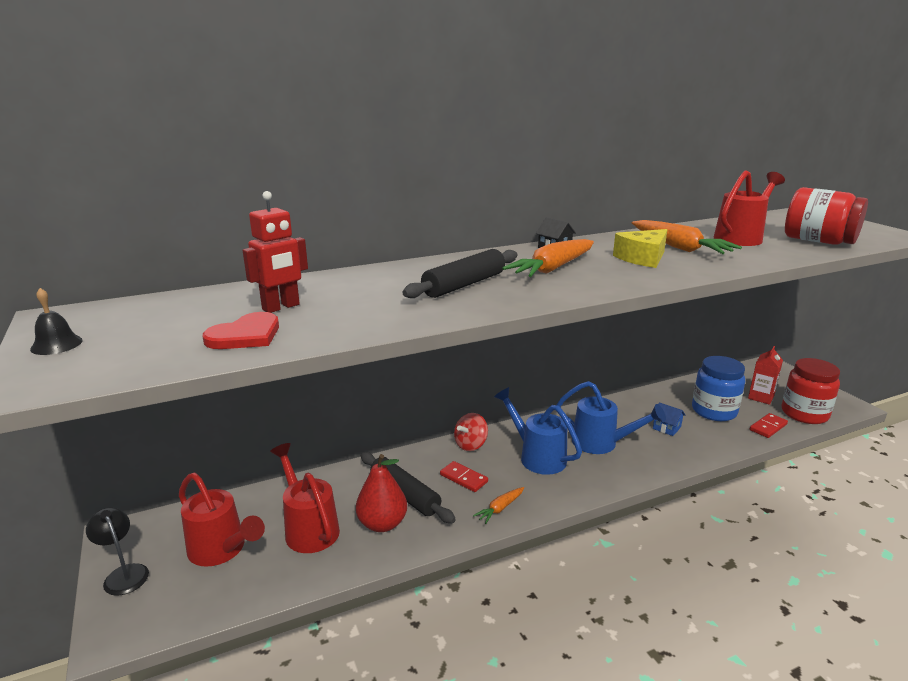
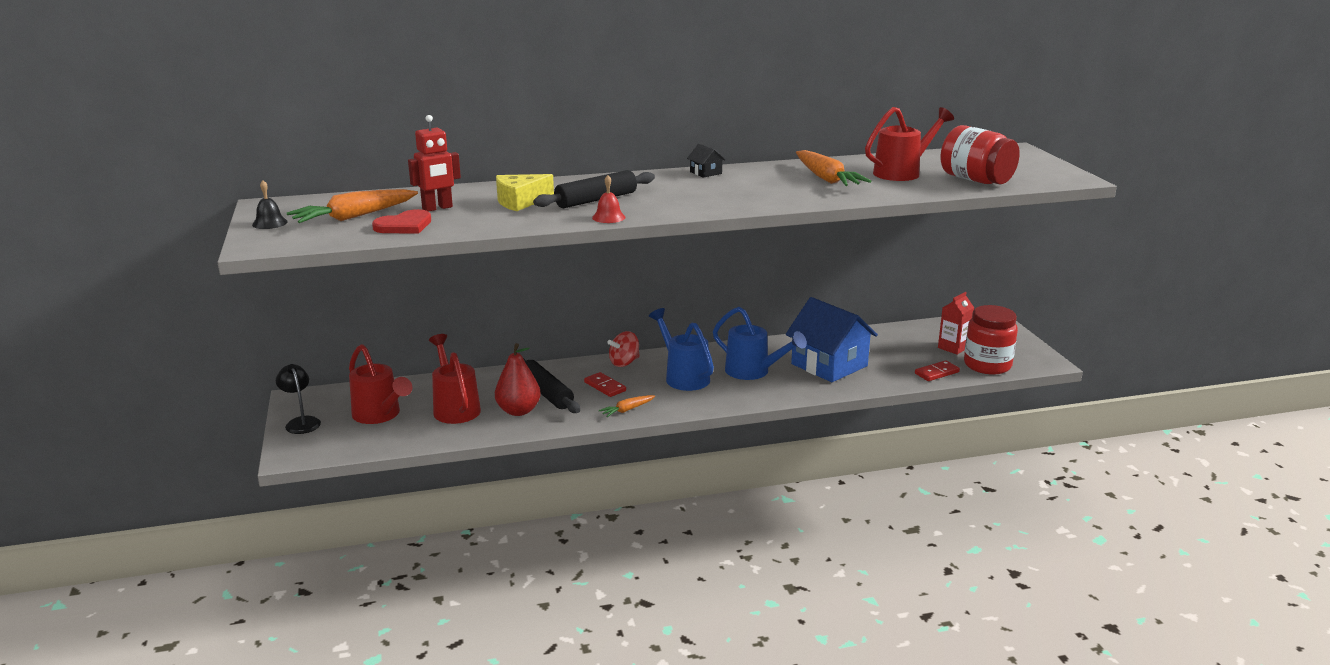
camera: 10 degrees right, 0 degrees up
(495, 306) = (608, 217): none -> red bell
(553, 268) = (685, 191): orange carrot -> orange carrot (354, 217)
(642, 258) = (778, 187): yellow cheese -> yellow cheese (520, 202)
(666, 428) = (829, 365): blue house -> blue house, size x2.48
(714, 411) = (890, 355): blue jar -> none

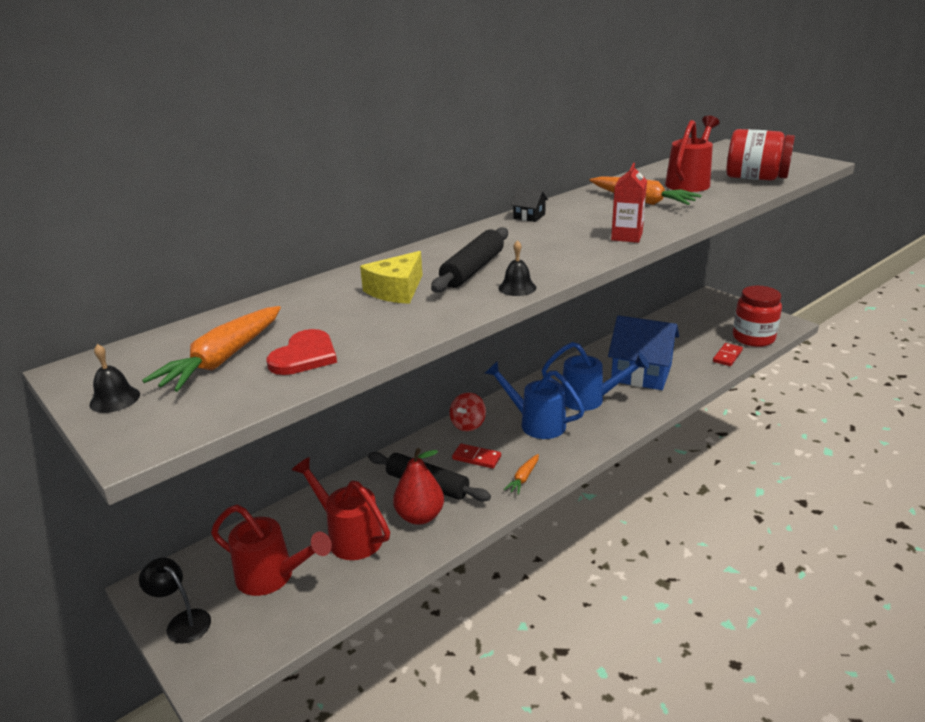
camera: 25 degrees left, 5 degrees up
(437, 208) = (313, 321): red robot -> none
(608, 217) = (517, 287): red bell -> black bell
(953, 347) = (712, 329): red carton -> red carton (626, 236)

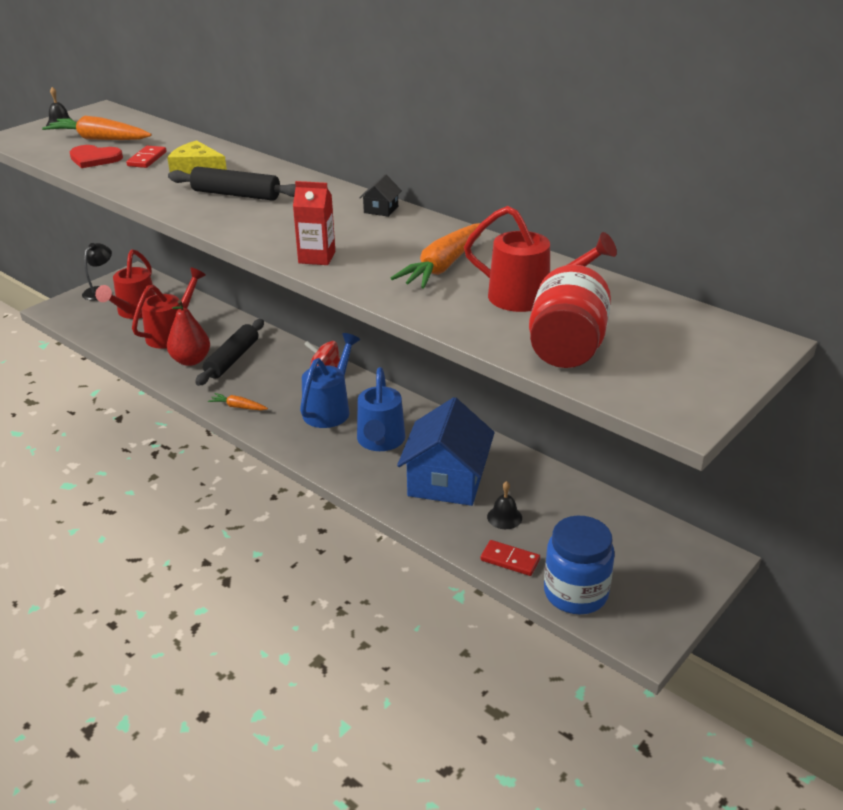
camera: 80 degrees right, 5 degrees up
(476, 458) = (271, 379): red domino -> red domino (147, 159)
(517, 287) = (192, 213): black bell -> black bell (504, 517)
(753, 338) = (575, 593): red jar -> blue jar

